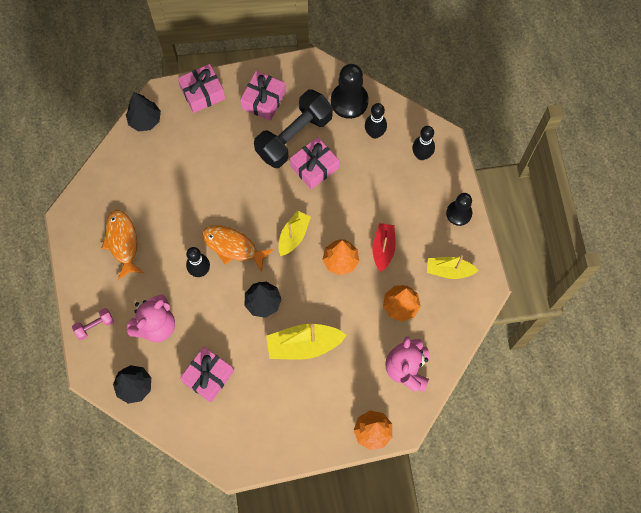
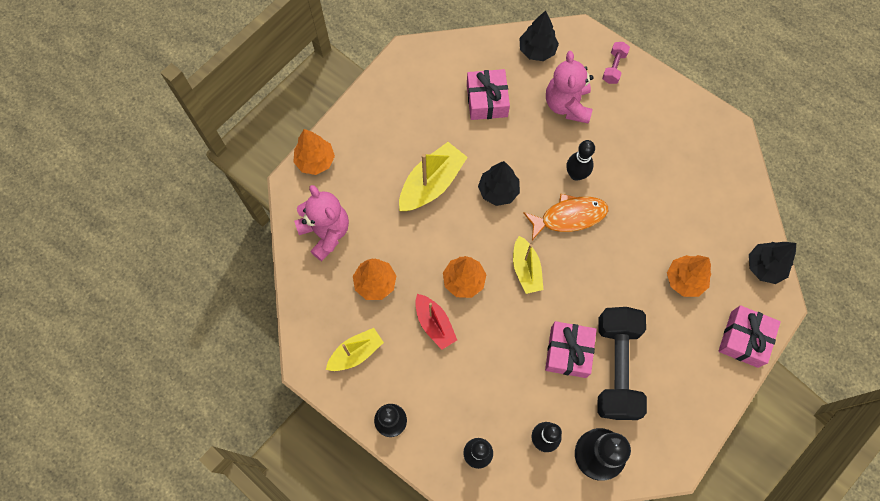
camera: 140 degrees right, 0 degrees up
(122, 242) = (664, 146): orange fish -> none
(201, 151) = (685, 280): none -> orange tree
(263, 100) = (681, 381): pink gift -> none

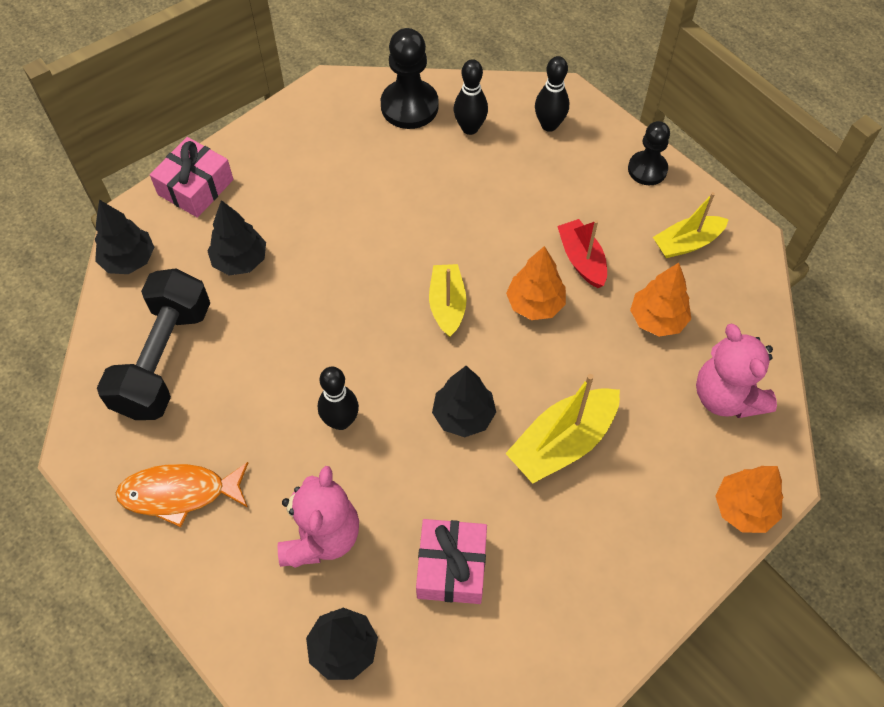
camera: 170 degrees left, 10 degrees down
(568, 352) = (417, 205): pink gift -> none
(569, 217) = (369, 363): orange fish -> orange fish (179, 493)
(614, 67) = (221, 591): pink dumbbell -> none
(616, 367) = (363, 181): black dumbbell -> black dumbbell (164, 359)
(685, 280) = (240, 260): orange tree -> black tree

